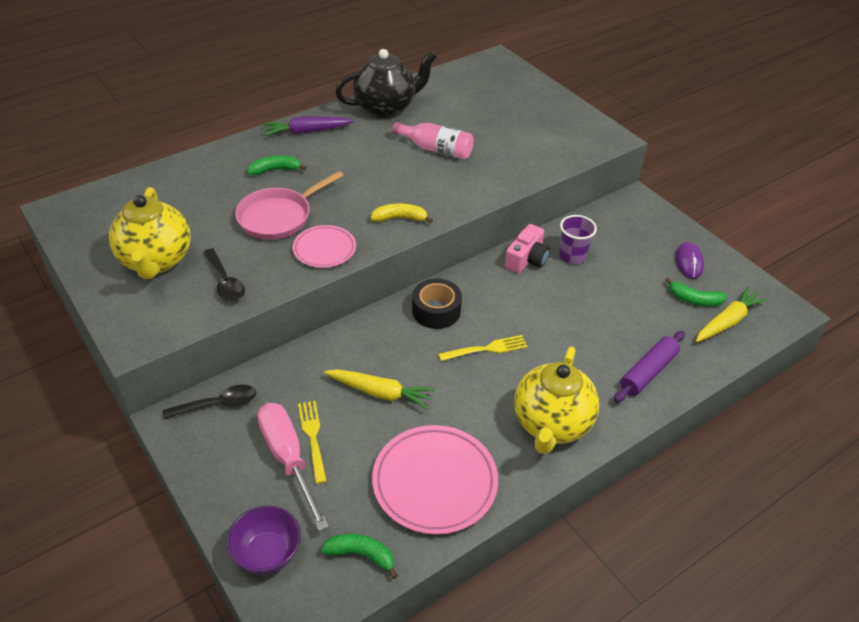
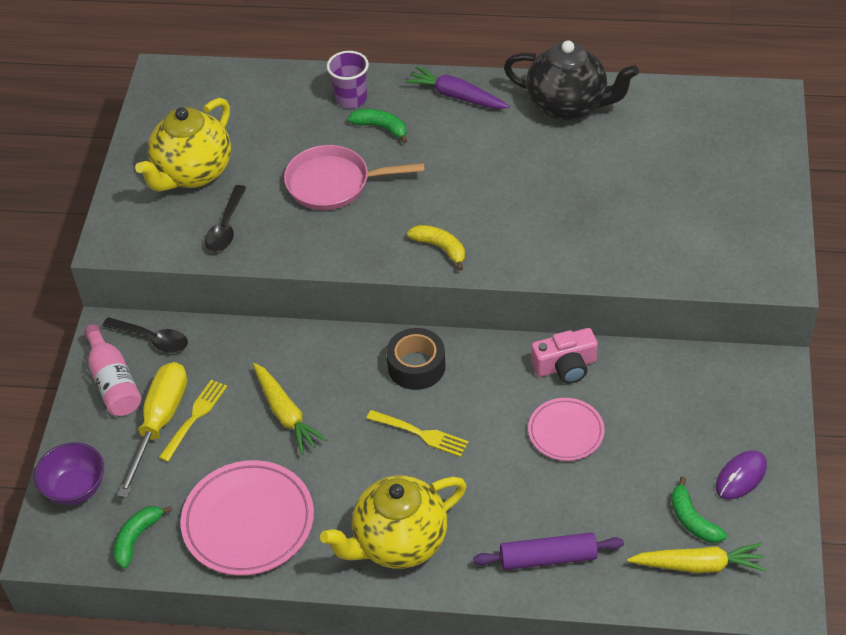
camera: 45 degrees right, 5 degrees up
(288, 458) = (160, 423): pink screwdriver -> yellow screwdriver
(324, 249) = (339, 242): pink plate -> pink plate (566, 432)
(361, 555) = (137, 538): green banana -> green banana turned 120 degrees counterclockwise
(436, 149) = (564, 187): pink bottle -> pink bottle (114, 382)
(572, 256) = (618, 391): purple cup -> purple cup (351, 98)

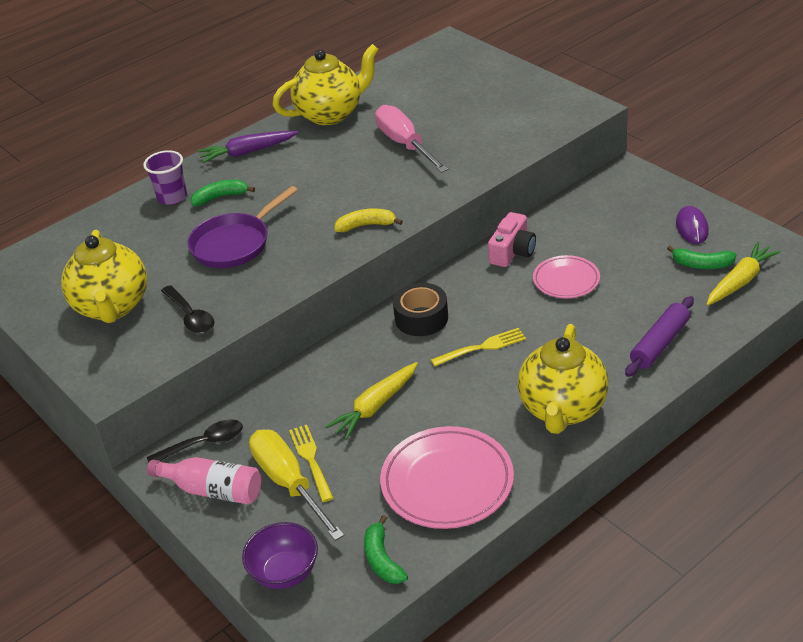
camera: 45 degrees left, 10 degrees down
(286, 414) = (375, 407): yellow carrot -> yellow carrot turned 120 degrees clockwise
(333, 183) = (234, 244): pink pan -> purple pan
(568, 106) = (331, 114): black teapot -> yellow teapot
(579, 189) = (405, 144): none -> pink screwdriver

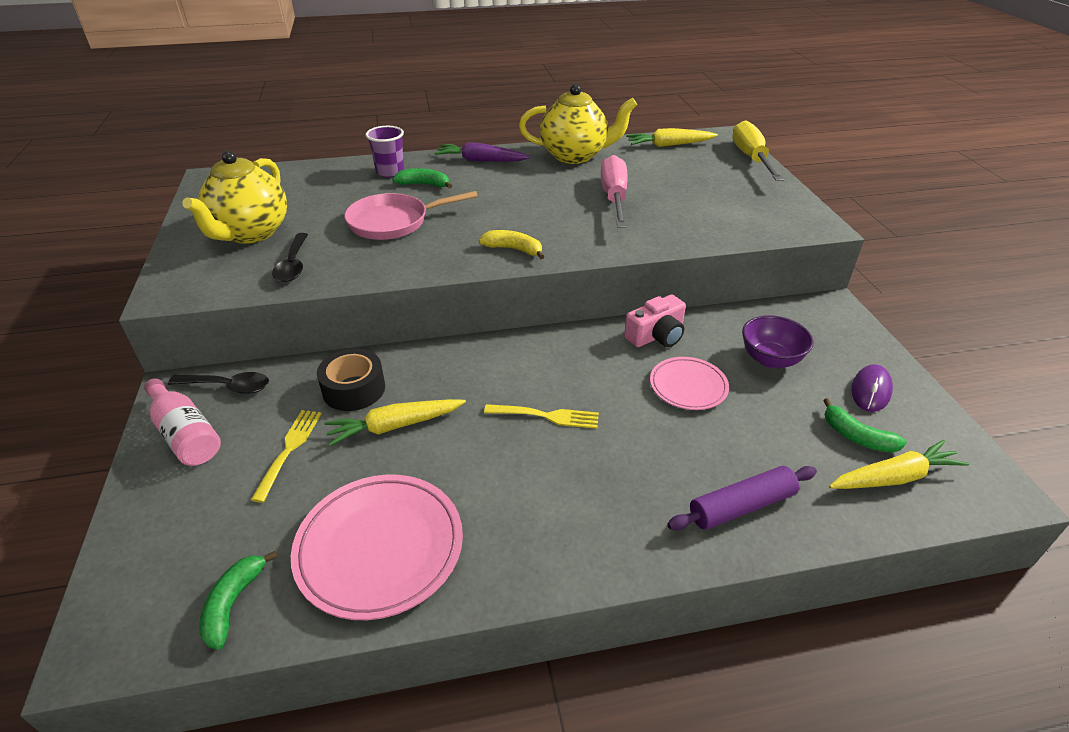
camera: 25 degrees right, 0 degrees up
(234, 244) = (393, 222): purple pan -> pink pan
(285, 573) = (141, 560): purple bowl -> purple bowl (770, 359)
(289, 483) = (247, 463): yellow screwdriver -> yellow screwdriver (751, 158)
(406, 71) = (669, 145): none -> yellow carrot
(421, 318) = (516, 360): black tape -> black tape (354, 389)
(562, 410) = (569, 529): yellow teapot -> none

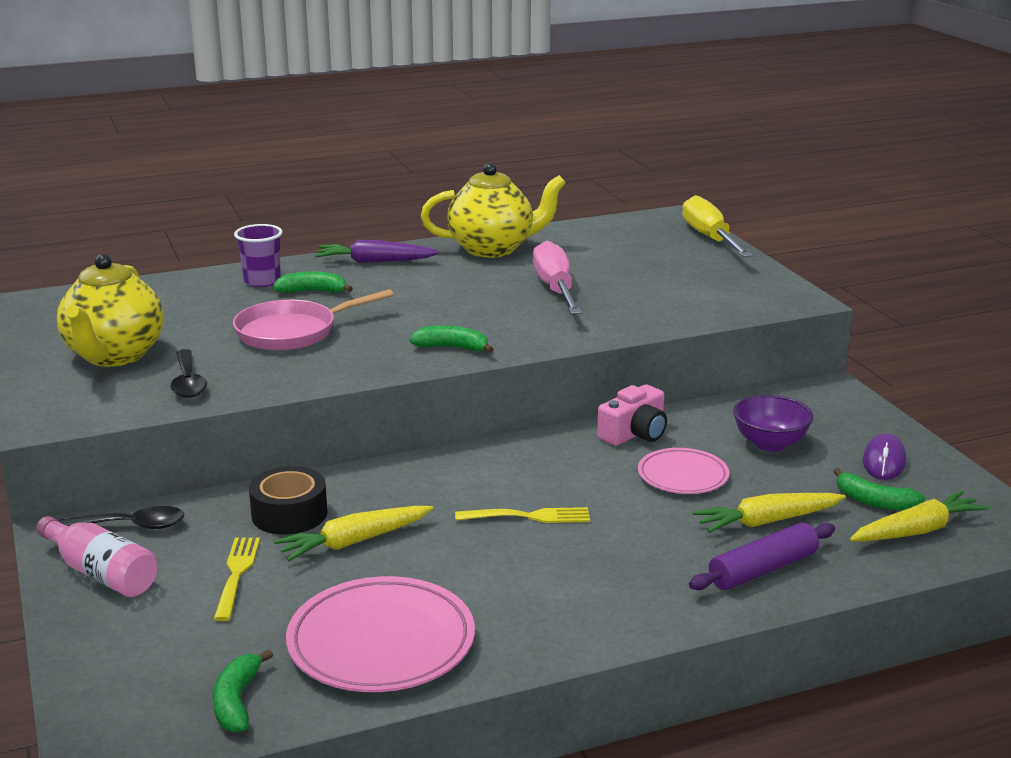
camera: 10 degrees left, 15 degrees down
(513, 249) = (452, 348): yellow banana -> green banana
(669, 145) = (606, 230): yellow carrot -> yellow carrot (767, 521)

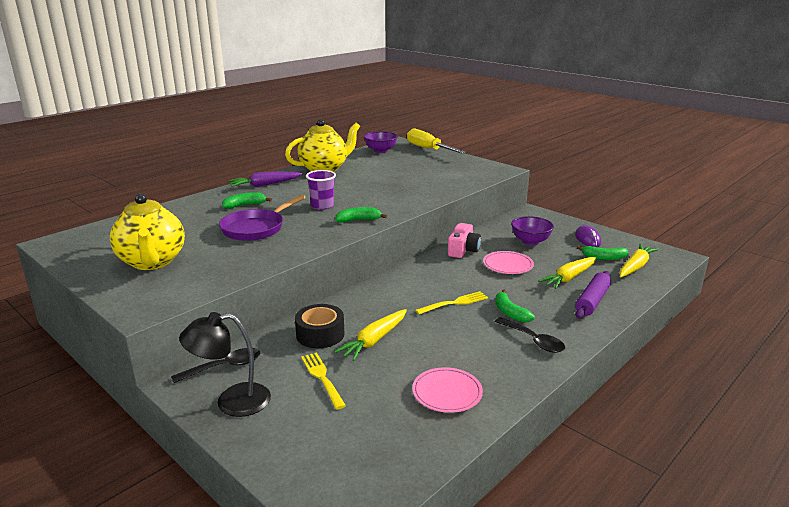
camera: 25 degrees left, 0 degrees up
(101, 573) = (232, 401): pink bottle -> black lamp
(188, 382) = (219, 268): black spoon -> black spoon (533, 340)
(237, 702) = (398, 456): green banana -> green banana (510, 312)
(262, 281) = (207, 205): purple cup -> purple cup (322, 206)
(292, 332) = (256, 228): pink pan -> purple pan
(381, 642) = (447, 393): pink plate -> pink plate, size x0.59
(555, 289) = (380, 183): pink screwdriver -> none
(622, 229) = (380, 151): none -> purple bowl

